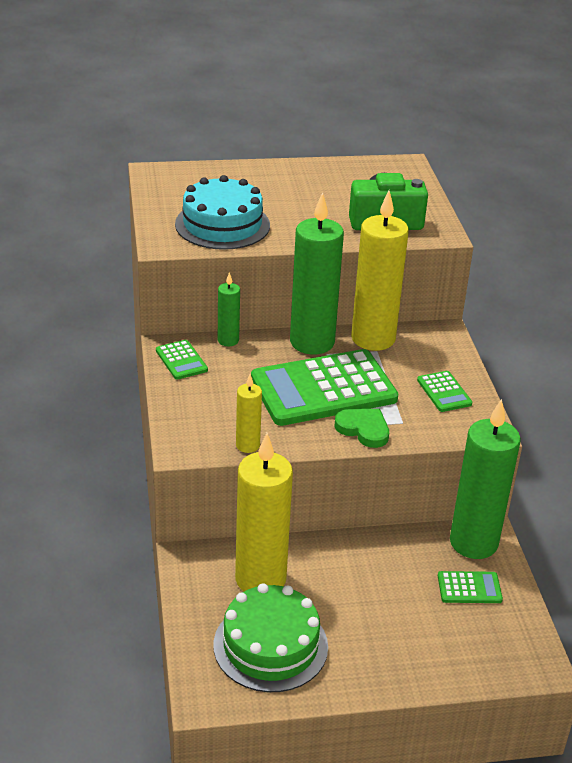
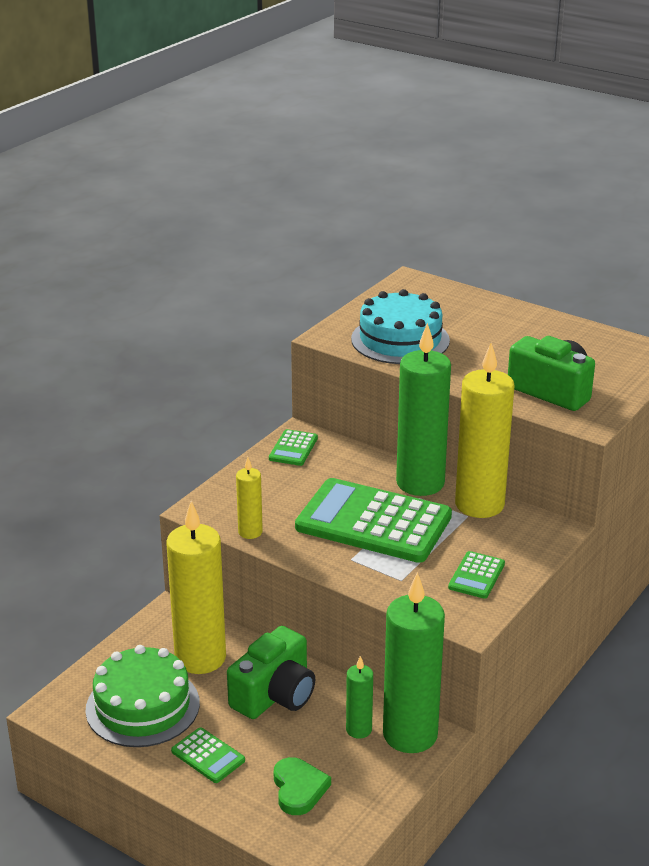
camera: 45 degrees right, 5 degrees down
(228, 340) = (352, 450): green candle -> green candle (359, 730)
(351, 572) = (275, 695): none -> green camera
(363, 429) = (359, 568): green heart -> green heart (299, 789)
(469, 588) = (354, 765): green calculator -> green calculator (208, 756)

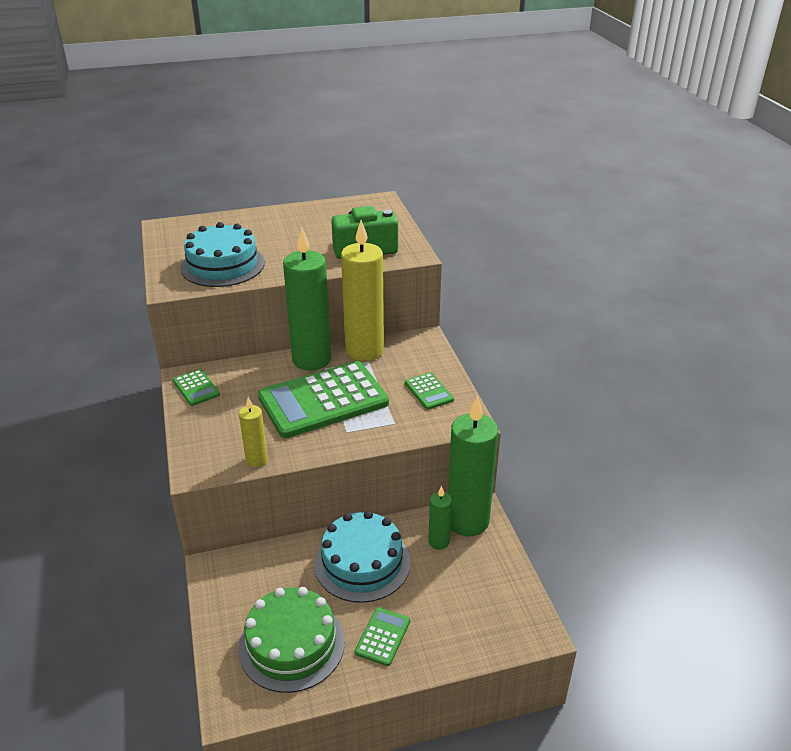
camera: 50 degrees left, 5 degrees up
(200, 658) = (280, 579): yellow candle -> none
(208, 756) = (382, 636): green calculator -> green calculator turned 60 degrees counterclockwise
(275, 695) = (362, 563): green camera -> turquoise cake
(299, 789) = (462, 606): green heart -> none

